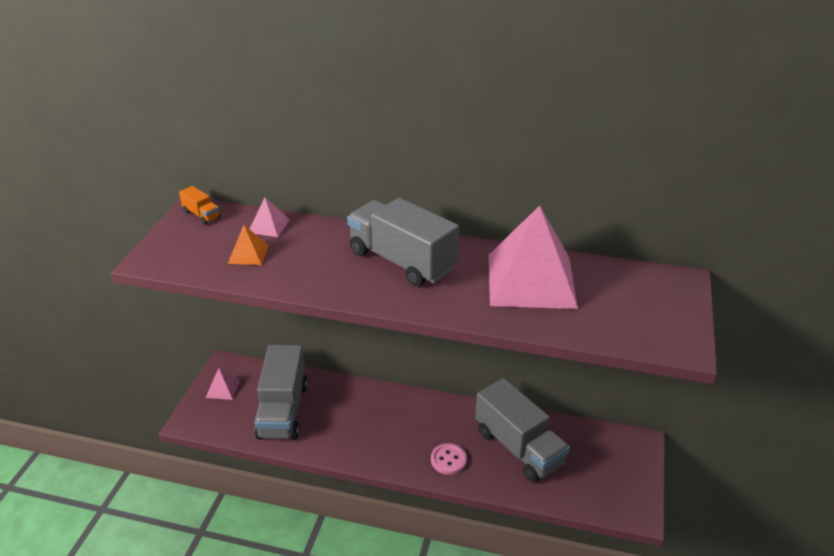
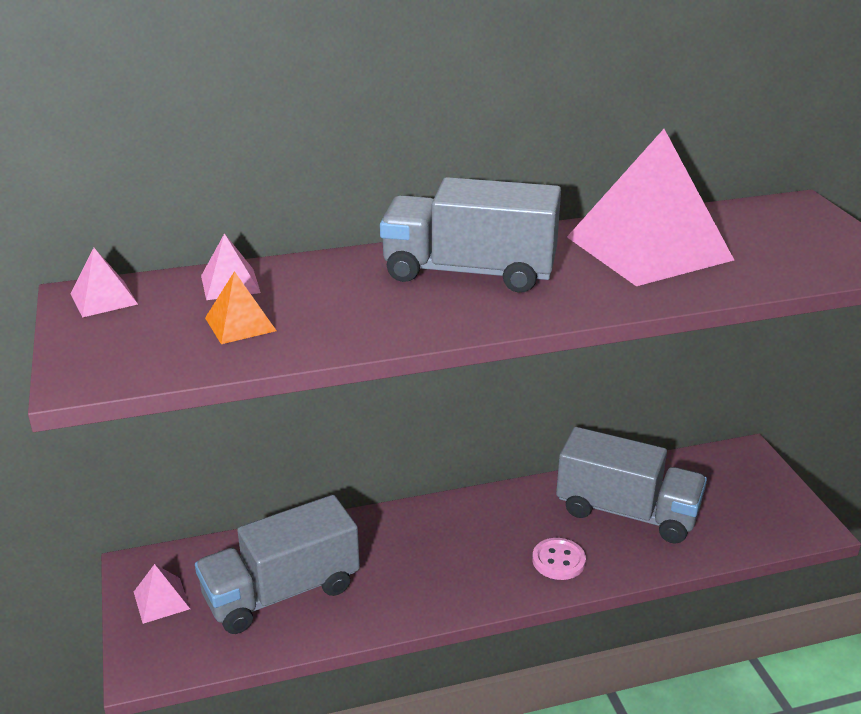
camera: 30 degrees left, 5 degrees down
(201, 215) = (104, 298): orange truck -> pink pyramid
(283, 410) = (281, 592): grey truck -> grey truck turned 90 degrees clockwise

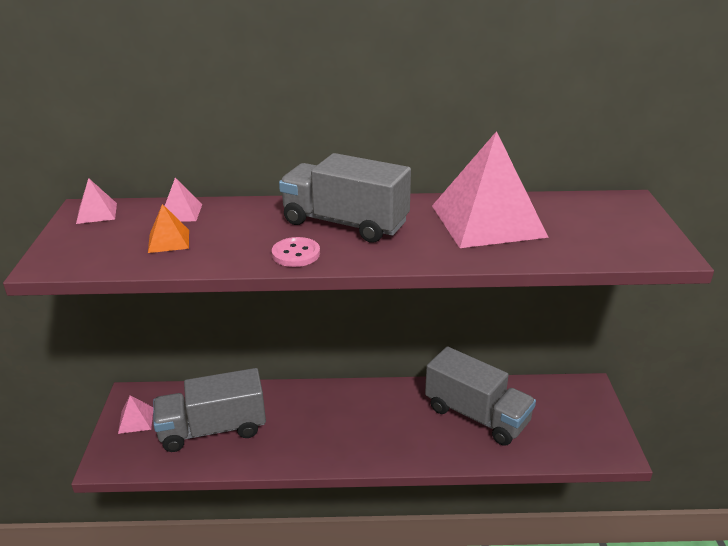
camera: 15 degrees right, 0 degrees up
(558, 560) = (411, 442): pink button -> pink button (296, 254)

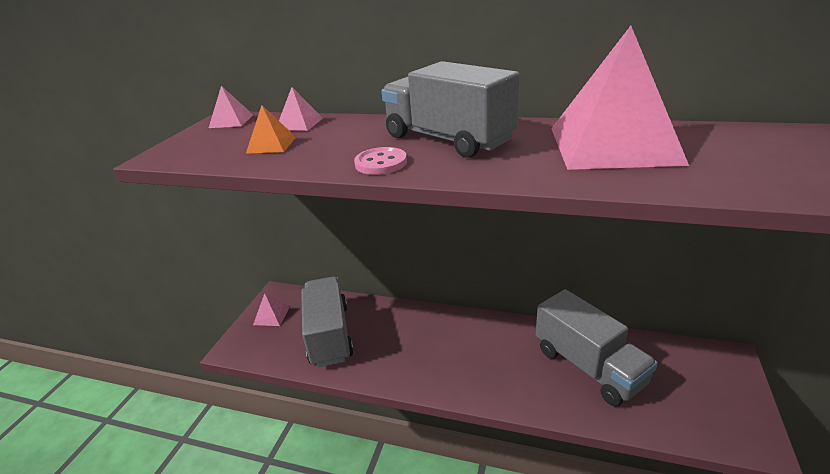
camera: 20 degrees right, 0 degrees up
(213, 429) = (329, 335): grey truck -> grey truck turned 75 degrees clockwise

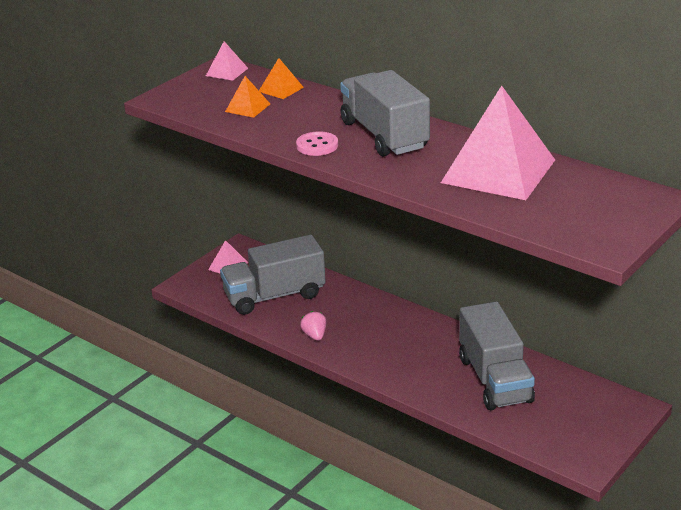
camera: 20 degrees right, 0 degrees up
(299, 124) = (281, 89): pink pyramid -> orange pyramid
(329, 335) = (274, 296): grey truck -> grey truck turned 120 degrees counterclockwise
(390, 368) = (315, 335): none -> pink strawberry

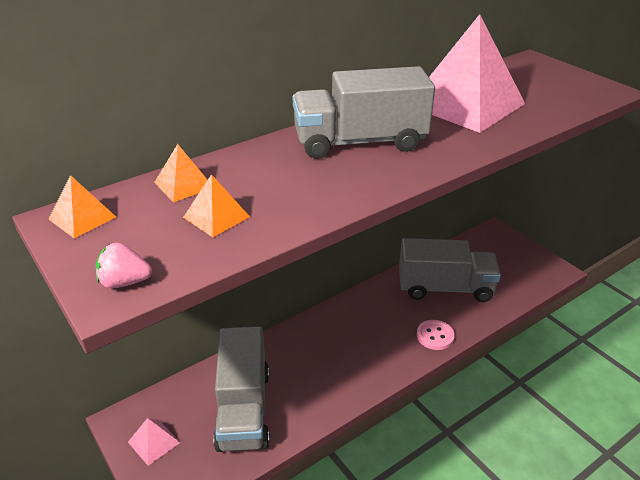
camera: 75 degrees left, 5 degrees up
(227, 72) = (82, 218): pink pyramid -> orange pyramid
(315, 335) = (335, 390): pink strawberry -> pink strawberry (124, 282)
(317, 145) = (361, 184): pink button -> pink button (435, 336)

